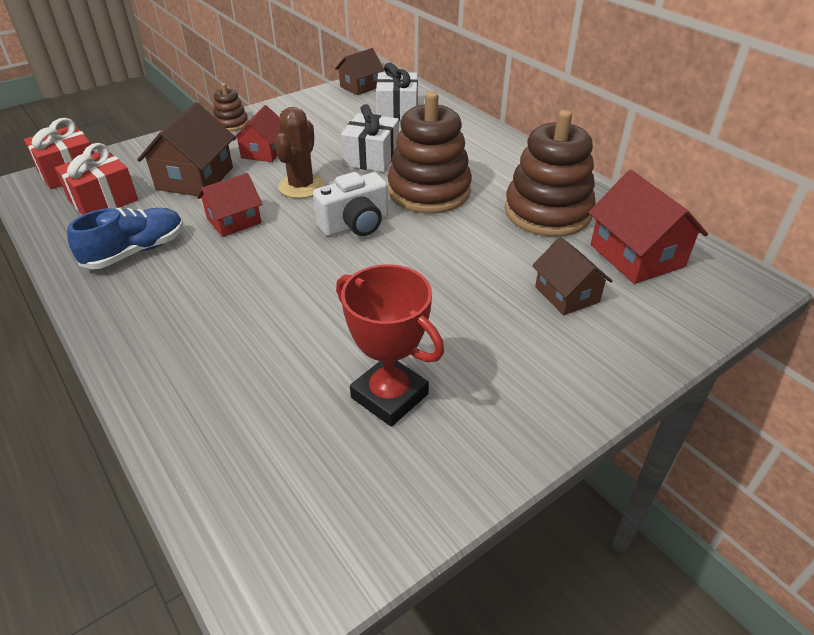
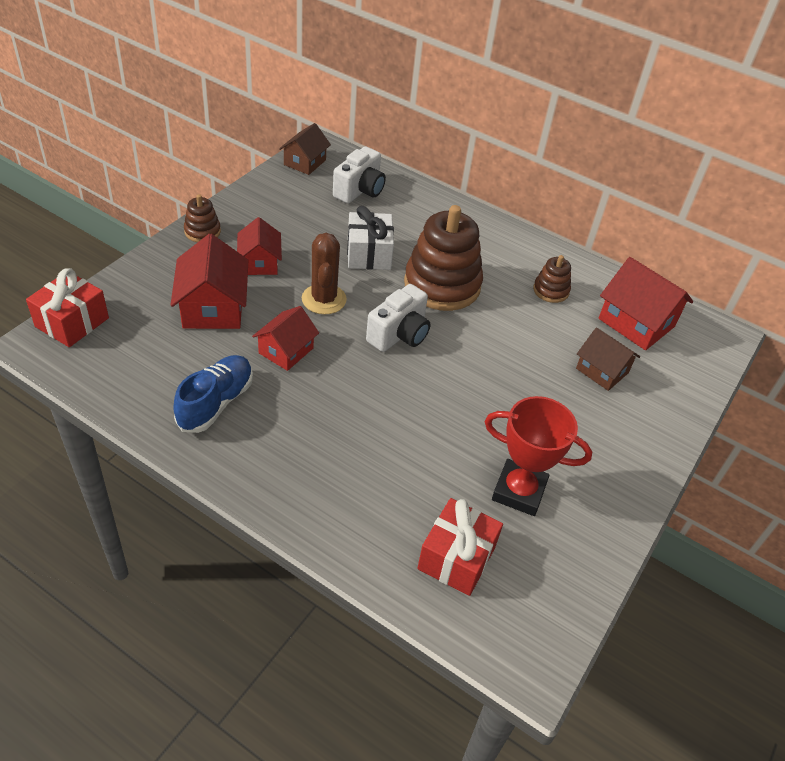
camera: 25 degrees left, 5 degrees up
(103, 200) = (137, 350): red gift -> red gift (456, 558)
(195, 178) = (213, 307): brown house -> red house
(397, 111) = (360, 190): white gift -> white camera
(547, 212) = (551, 290): brown stacking toy -> brown stacking toy, size x0.48

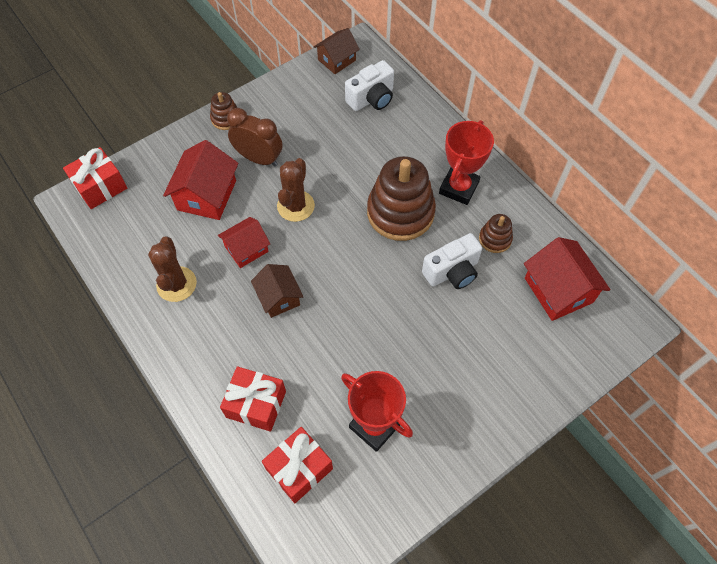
camera: 25 degrees right, 15 degrees up
(216, 403) = (176, 284): blue shoe -> brown cactus
(260, 262) = (259, 158): red house -> brown clock
(369, 254) = (351, 167): white gift -> none
(372, 504) = (256, 404): none -> red gift
(399, 334) = (342, 254): white camera -> white camera (452, 272)
(491, 253) = (459, 188): none -> red trophy
(602, 370) = (501, 331): brown house -> brown house (279, 297)

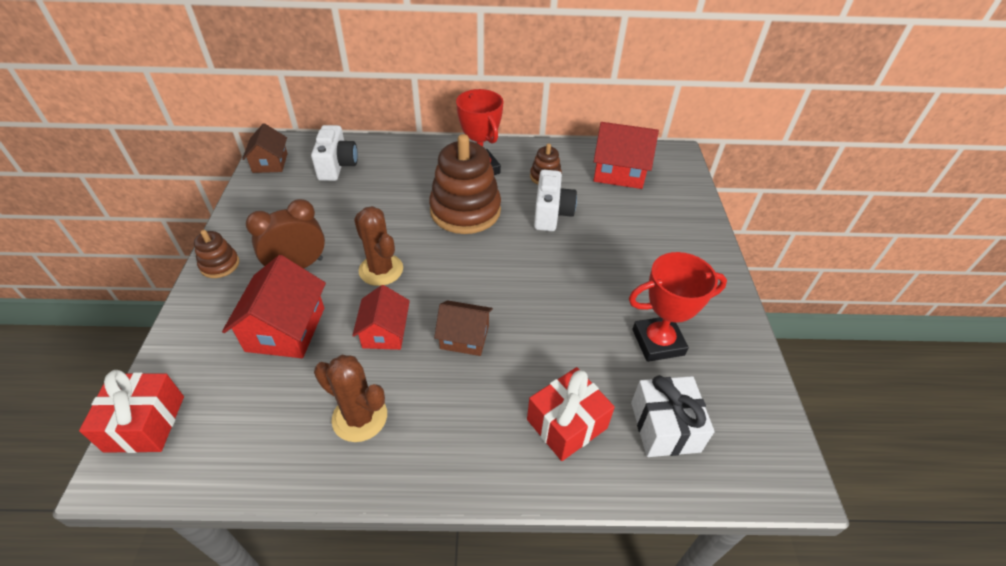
camera: 55 degrees left, 15 degrees down
(206, 195) = (285, 329): red house -> red house turned 45 degrees clockwise
(299, 468) = (664, 426): red gift -> white gift

